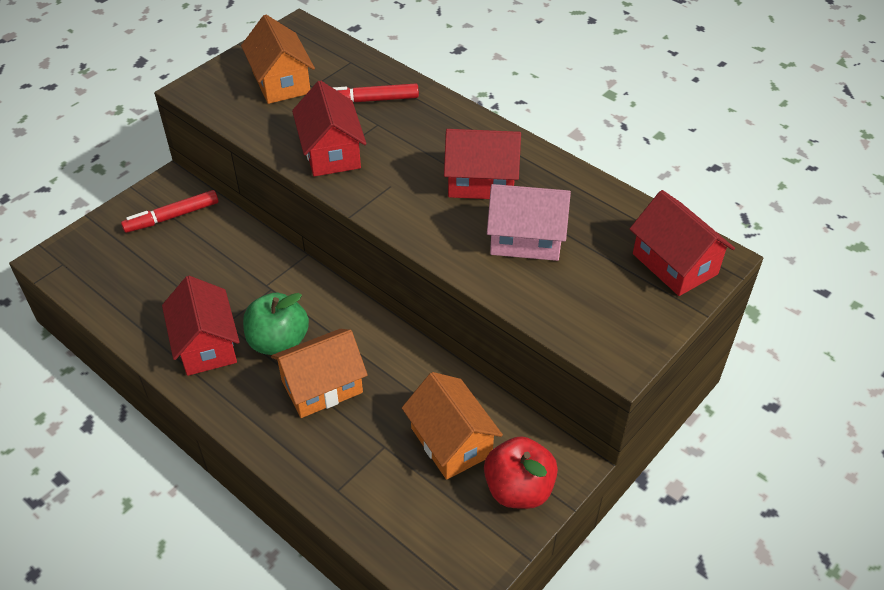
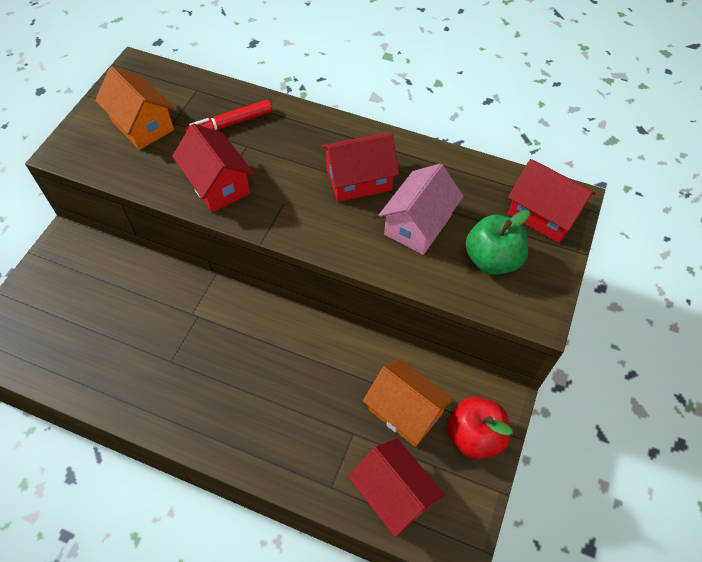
camera: 20 degrees left, 10 degrees up
(172, 217) = (80, 271): red marker -> none
(206, 345) = (162, 387): red house -> red house (393, 494)
(278, 342) = (225, 365): green apple -> green apple (492, 259)
(322, 387) = (279, 395): orange house -> none
(526, 239) = (418, 224): pink house -> pink house turned 45 degrees counterclockwise

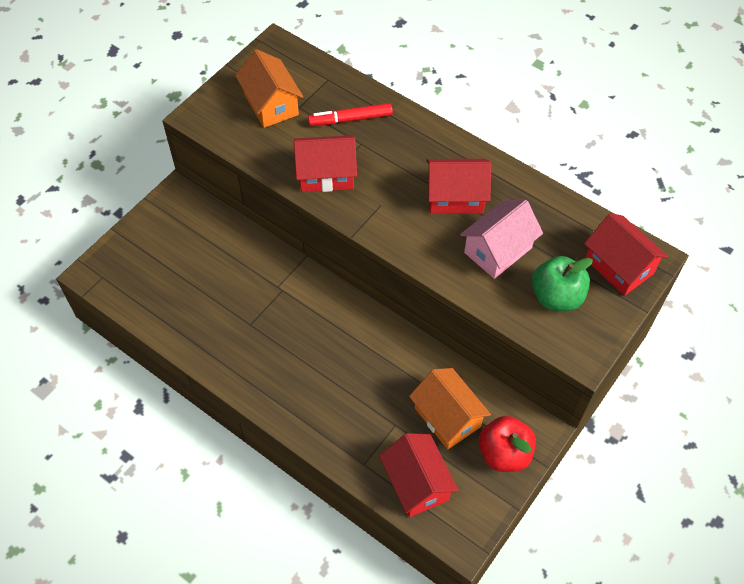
camera: 15 degrees right, 0 degrees up
(217, 184) = (326, 175): red house -> red house turned 75 degrees counterclockwise

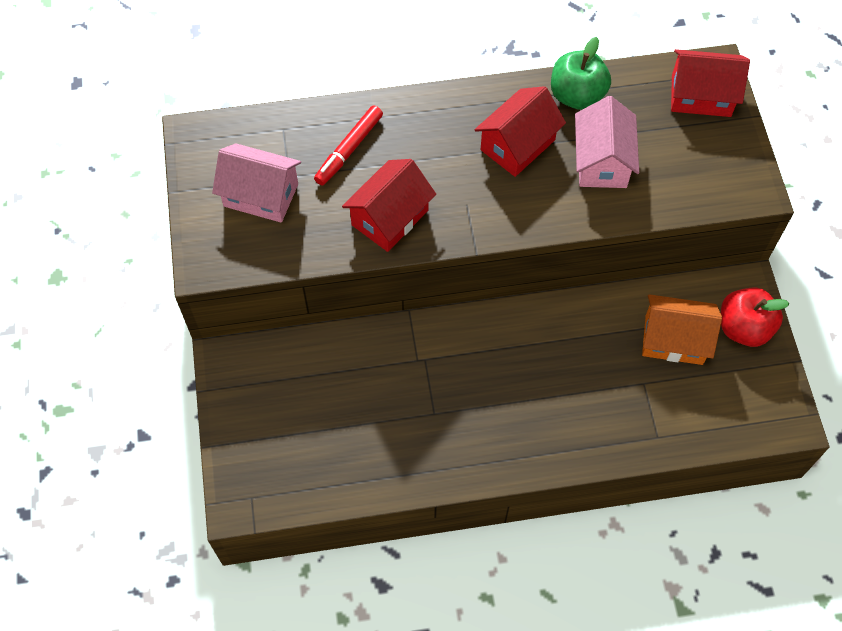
camera: 45 degrees left, 5 degrees up
(271, 104) = (261, 195): orange house -> pink house
(416, 483) = (711, 413): red house -> none
(556, 297) = (686, 161): green apple -> green apple (577, 95)

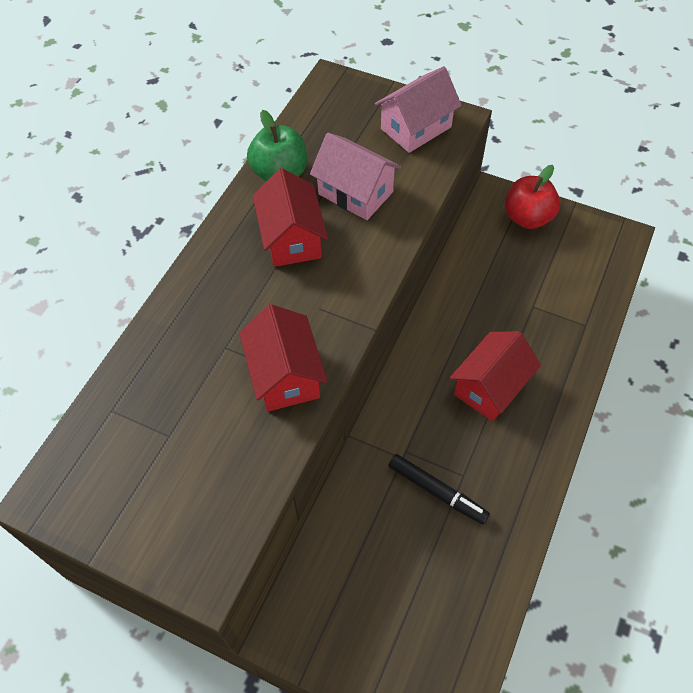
camera: 55 degrees left, 5 degrees down
(261, 195) = (168, 473): pink house -> pink house (416, 128)
(349, 149) = (185, 366): red marker -> none
(406, 401) = (437, 491): none -> black marker
(674, 339) = (508, 265): orange house -> none
(701, 96) = (348, 102): red house -> red house (490, 387)

